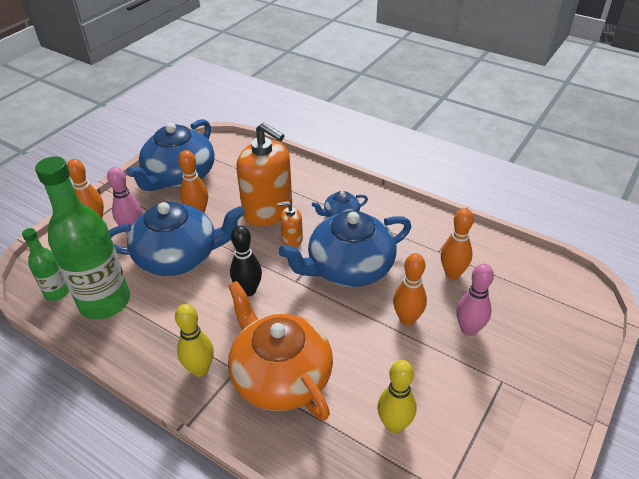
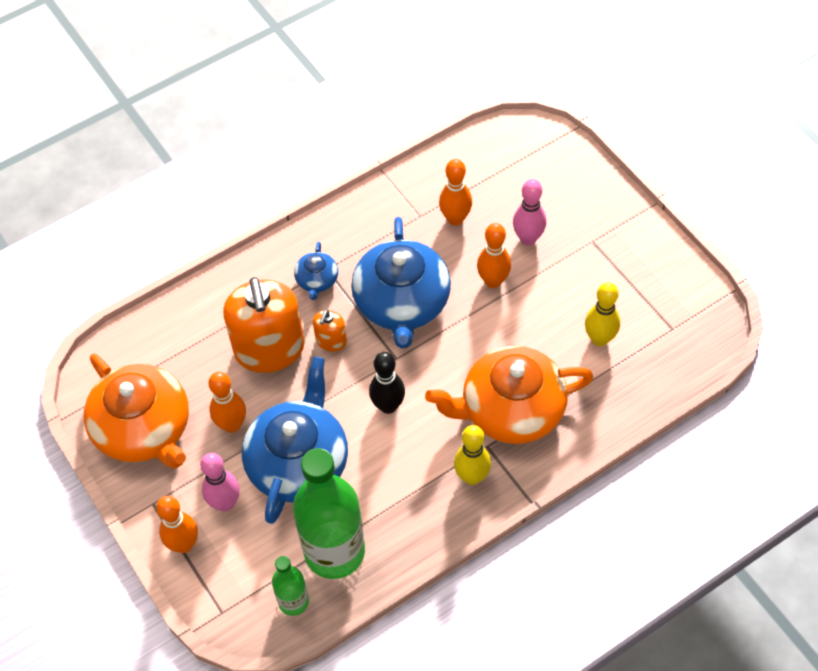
camera: 65 degrees left, 15 degrees up
(179, 176) = (144, 429): blue teapot -> orange teapot
(268, 211) = (269, 349): orange soap dispenser -> orange soap dispenser turned 105 degrees clockwise

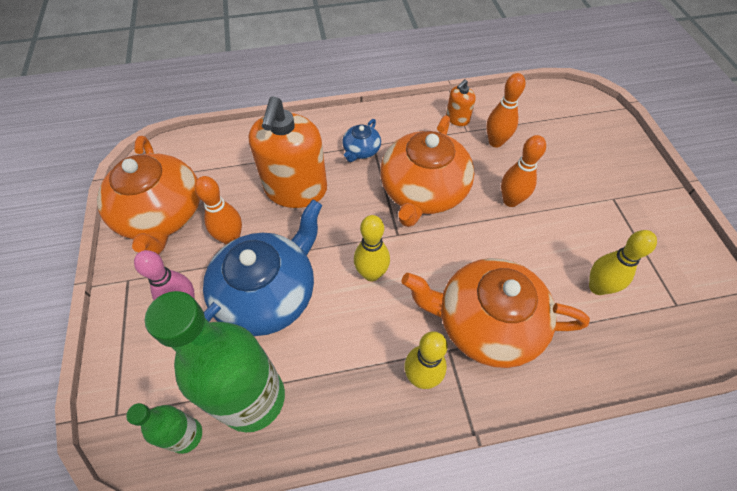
camera: 20 degrees right, 0 degrees up
(184, 544) = (127, 329): orange bowling pin -> none
(331, 341) = (349, 200): orange soap dispenser -> orange soap dispenser (457, 118)
(388, 406) = (371, 274): black bowling pin -> yellow bowling pin
(402, 303) = (423, 191): blue teapot -> orange teapot
(528, 238) = (554, 177): pink bowling pin -> none

